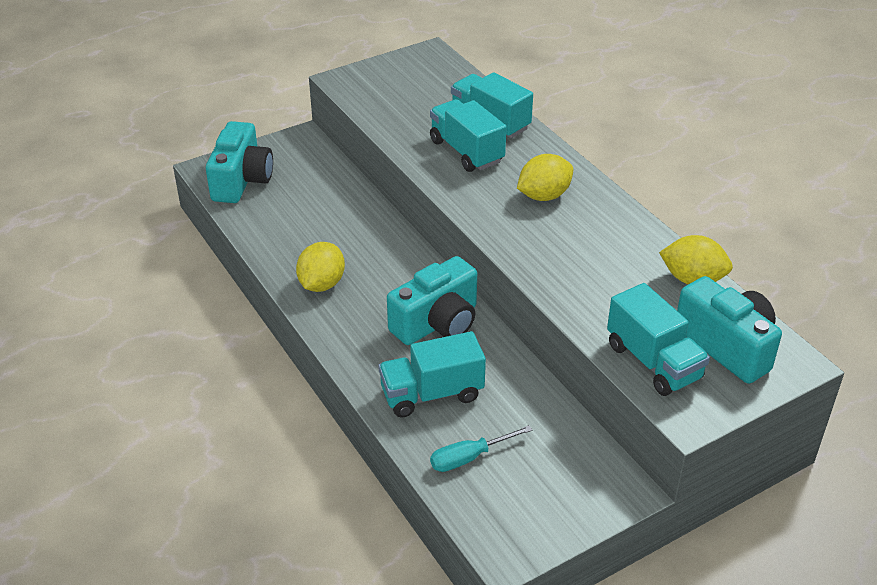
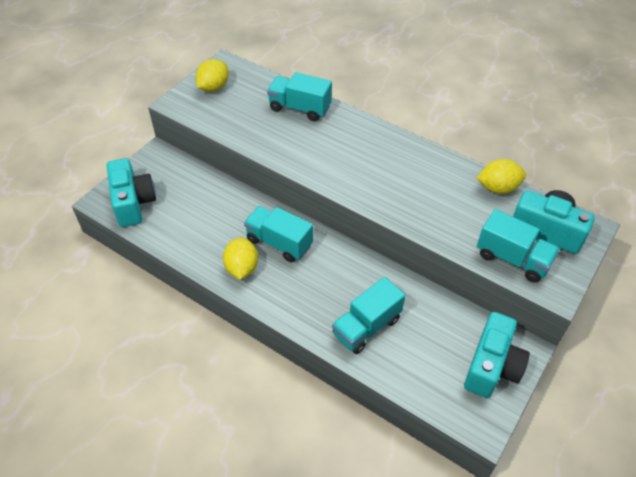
camera: 25 degrees left, 10 degrees up
(437, 323) = (338, 270): turquoise camera -> turquoise camera (492, 366)
(466, 151) = (298, 136): turquoise truck -> turquoise truck (279, 243)
(469, 458) = (419, 366): turquoise screwdriver -> none
(544, 196) = (369, 155): yellow lemon -> yellow lemon (213, 87)

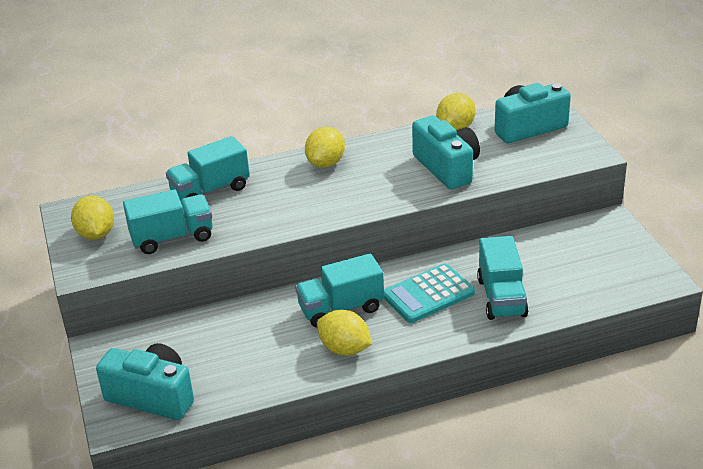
camera: 50 degrees left, 15 degrees down
(333, 281) = (428, 294): none -> turquoise calculator
(382, 144) = (326, 163): none -> yellow lemon
(492, 366) = (610, 246): turquoise camera -> turquoise camera (447, 168)
(512, 259) = (538, 158): turquoise truck -> turquoise truck (172, 238)

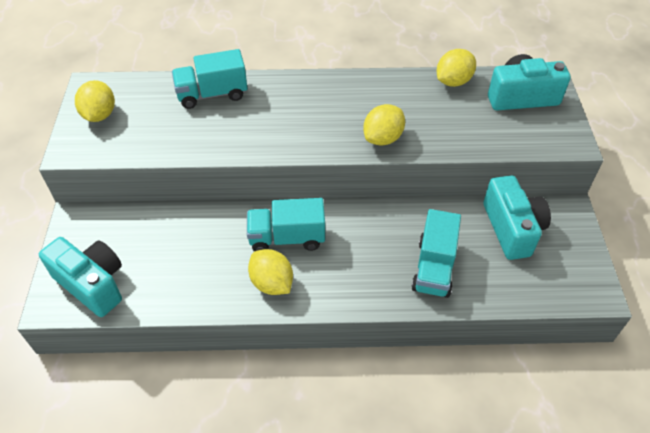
camera: 15 degrees right, 15 degrees up
(172, 238) = (158, 136): turquoise truck -> none
(326, 163) = (322, 90): yellow lemon -> yellow lemon (383, 138)
(428, 294) = (369, 245): turquoise calculator -> none
(447, 168) = (428, 123): turquoise camera -> turquoise camera (512, 229)

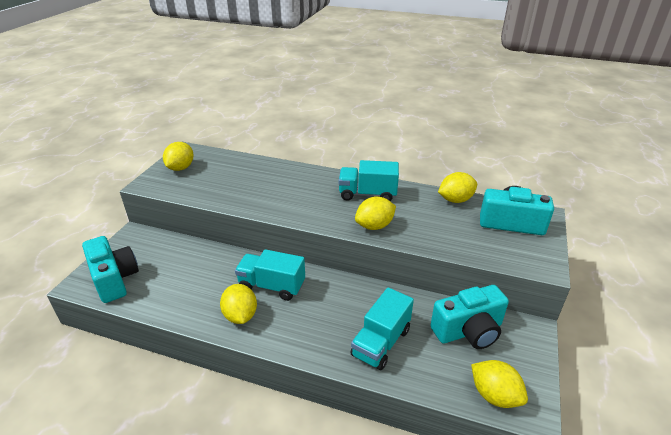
camera: 20 degrees right, 15 degrees down
(212, 94) = (264, 171): turquoise truck -> turquoise truck (367, 194)
(512, 229) = (468, 331): turquoise camera -> turquoise camera turned 60 degrees clockwise
(560, 288) = (494, 395): none -> yellow lemon

